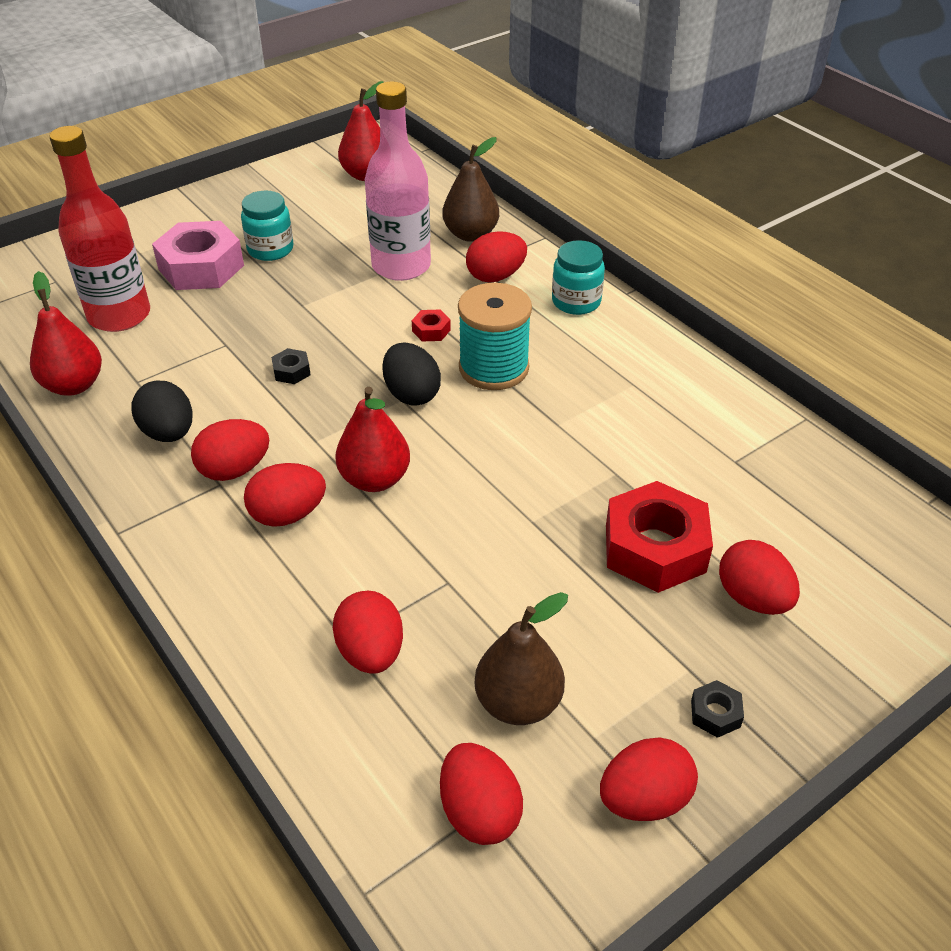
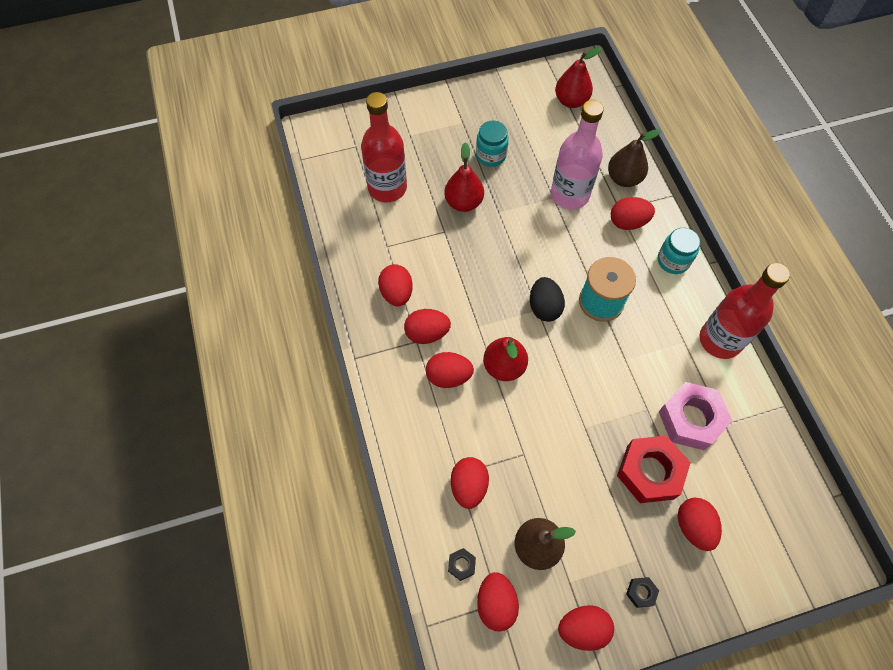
camera: 20 degrees right, 20 degrees up
(74, 385) = (351, 238): red pear -> red pear (463, 202)
(169, 433) = (396, 293): black egg -> red egg
(201, 267) = (444, 159): pink nut -> pink nut (691, 419)
(291, 371) = (478, 266): black nut -> black nut (461, 565)
(431, 330) = (572, 258): red nut -> none
(681, 369) = (720, 340): none -> red bottle

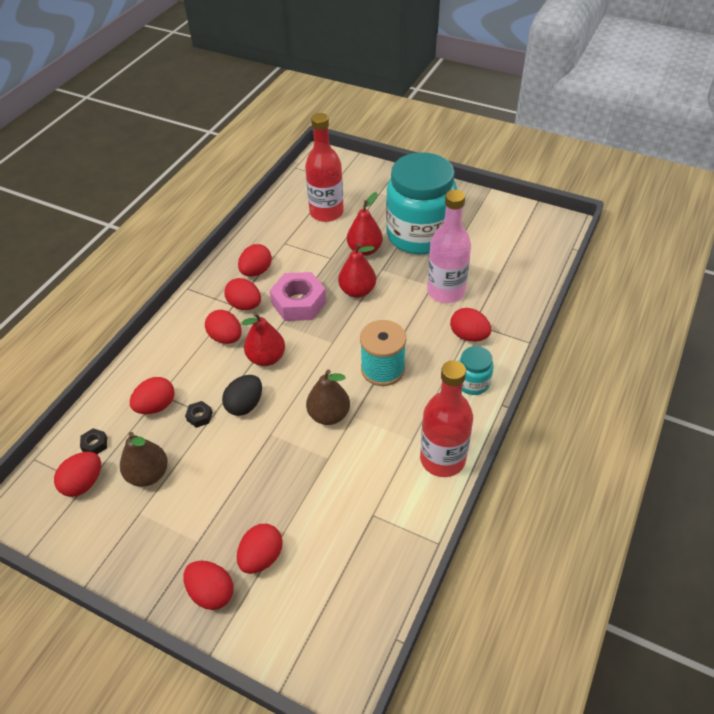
camera: 45 degrees right, 15 degrees down
(491, 155) = (419, 235): turquoise jar -> turquoise jar, size x2.33
(544, 307) = (338, 344): black egg -> black egg (245, 405)
(571, 101) = (523, 237): red pear -> red pear (357, 291)
(582, 628) = (110, 546): red egg -> red egg (211, 592)
(624, 178) = (502, 307): brown pear -> brown pear (329, 415)
(641, 592) = (173, 562): black nut -> black nut (199, 416)
(650, 472) = (277, 497): red nut -> none
(691, 419) = (351, 490): pink nut -> pink nut (299, 303)

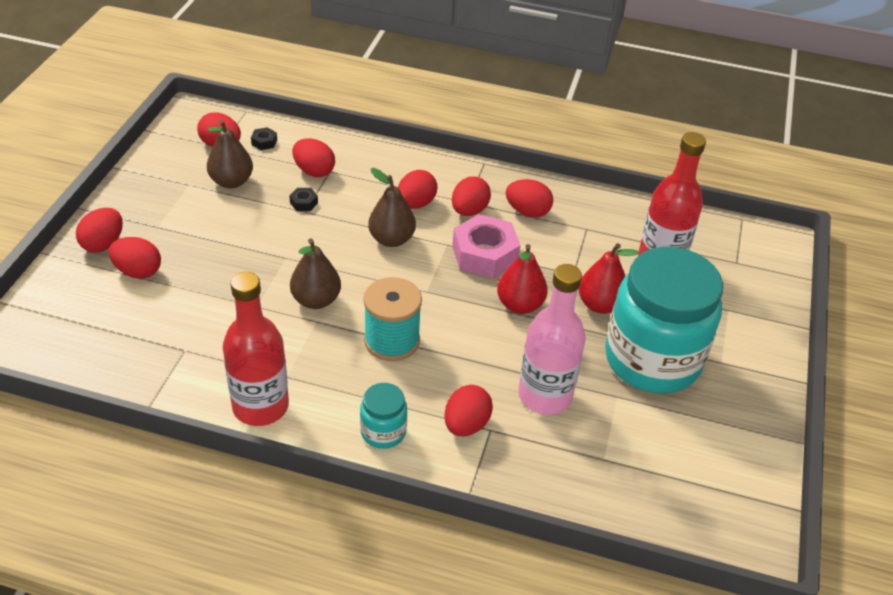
camera: 75 degrees right, 5 degrees down
(245, 405) = (322, 233): black egg -> none
(266, 358) = (391, 239): red pear -> brown pear

